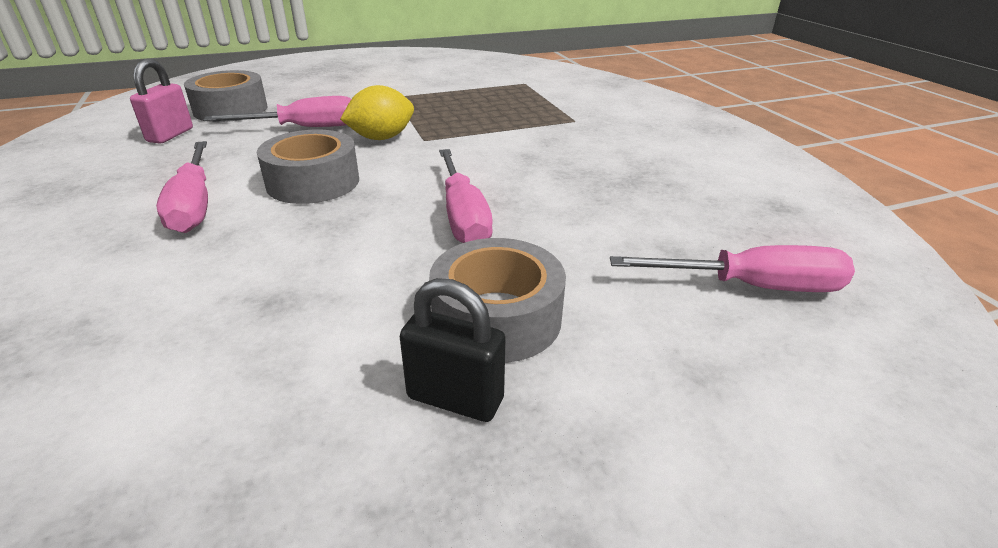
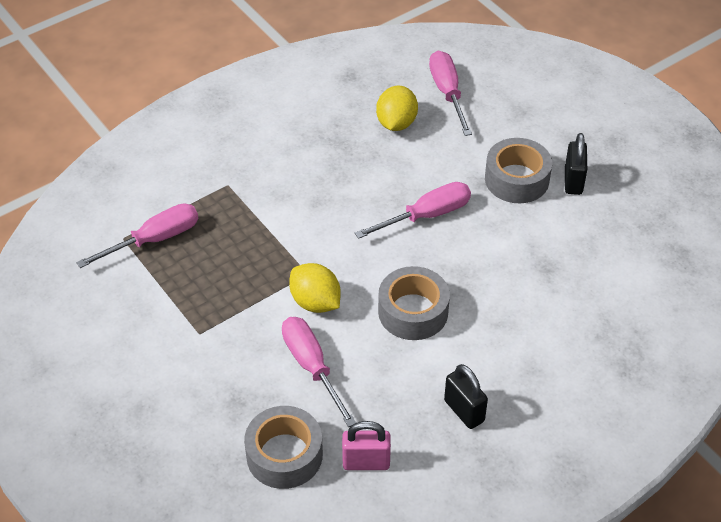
camera: 105 degrees left, 15 degrees up
(143, 187) = (464, 411): none -> black padlock
(194, 205) = (474, 362): pink screwdriver -> pink screwdriver (154, 239)
(668, 225) = (396, 123): none -> yellow lemon

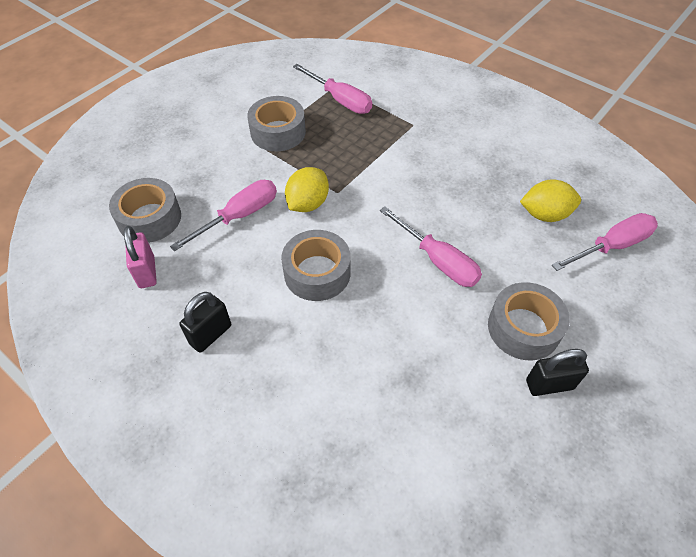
camera: 75 degrees right, 5 degrees up
(186, 310) = (278, 132): none -> grey tape

